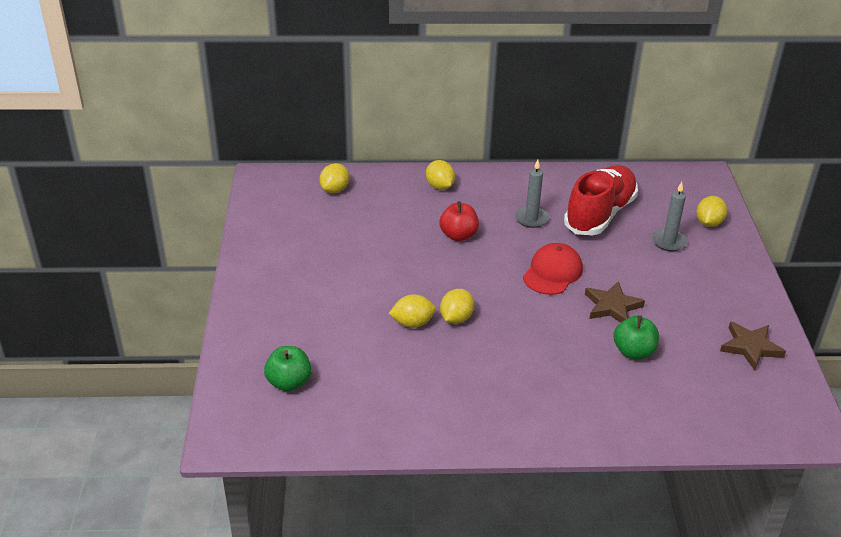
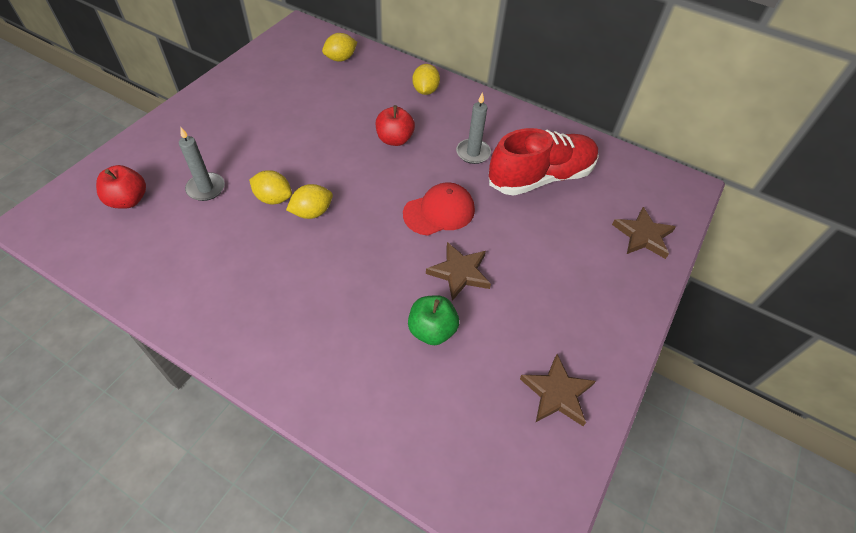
camera: 30 degrees right, 15 degrees up
(289, 382) = (128, 200): green apple -> red apple
(668, 242) = (581, 235): grey candle -> grey candle (206, 188)
(708, 223) = (643, 236): yellow lemon -> brown star

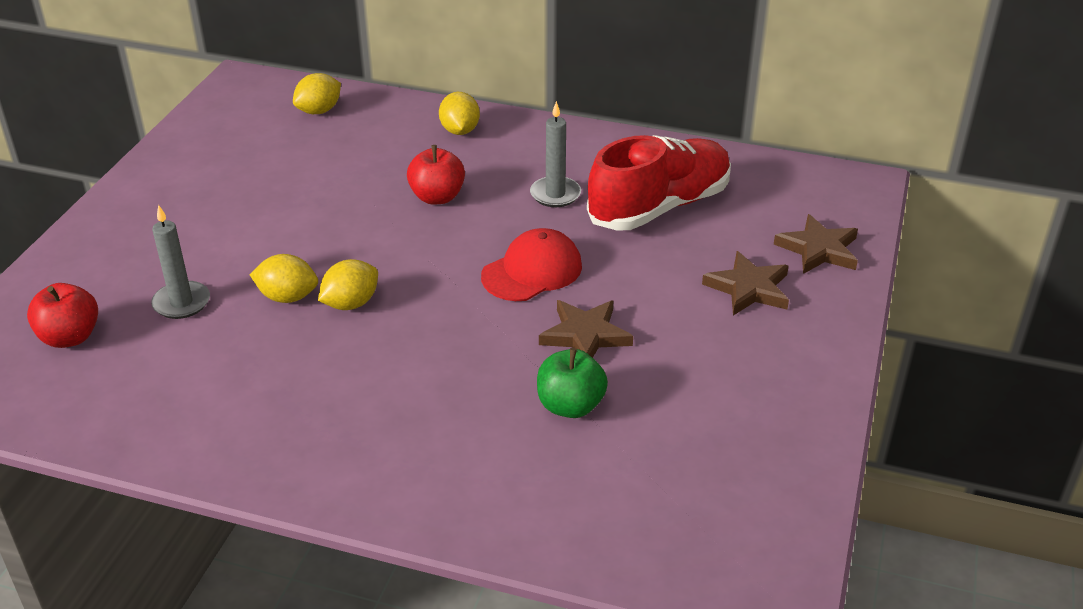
camera: 10 degrees left, 15 degrees down
(557, 393) = (759, 441): brown star -> brown star (748, 288)

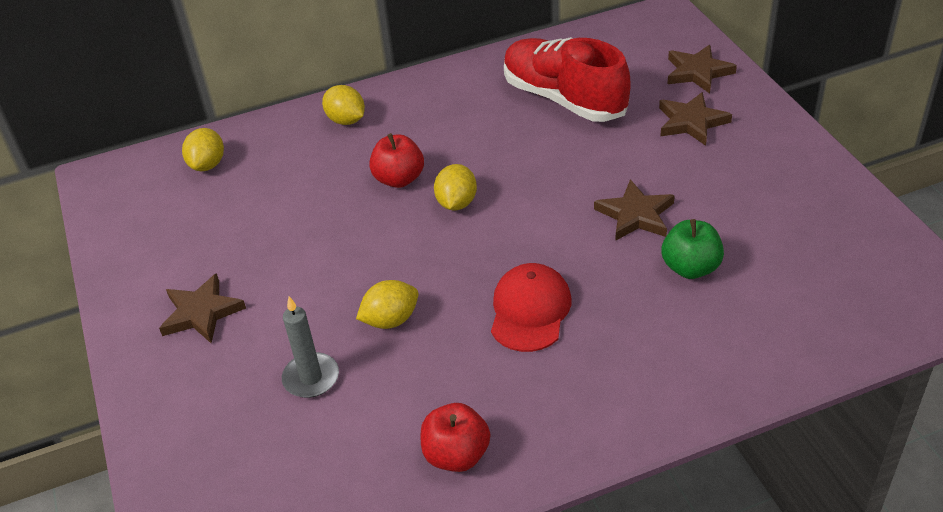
camera: 35 degrees left, 5 degrees up
(70, 337) = (254, 465): red apple -> red apple (456, 455)
(176, 213) = (201, 313): none -> brown star
(351, 303) = (445, 294): yellow lemon -> yellow lemon (456, 203)
(532, 271) = (541, 192): red cap -> red cap (530, 310)
(555, 194) = (482, 129): grey candle -> none
(659, 207) = (564, 99): red shoe -> red shoe turned 60 degrees counterclockwise

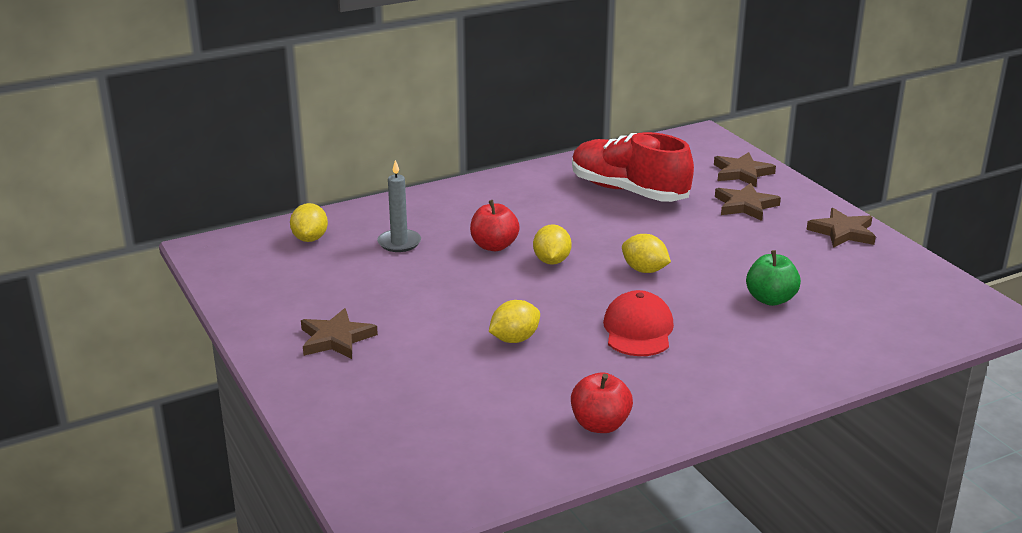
camera: 10 degrees left, 15 degrees down
(311, 378) = (453, 379): grey candle -> grey candle (399, 243)
(346, 120) = (433, 207): yellow lemon -> yellow lemon (644, 270)
(635, 215) = (713, 266): brown star -> brown star (842, 232)

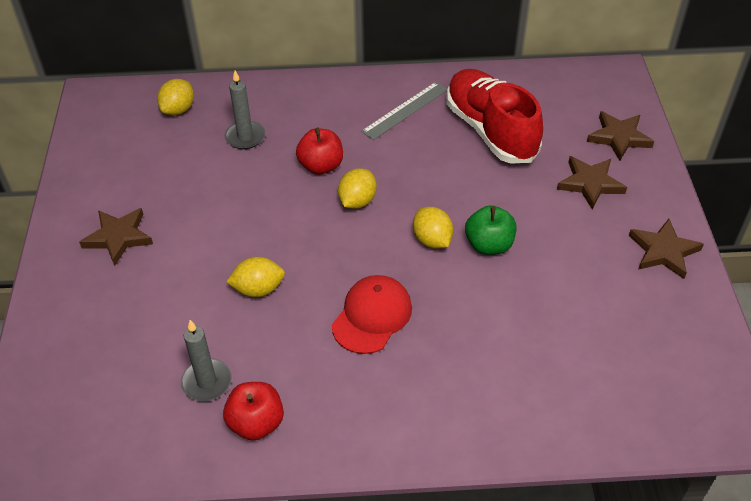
camera: 25 degrees right, 20 degrees up
(526, 411) = (207, 382): none -> grey candle
(538, 194) = (405, 110): none -> grey ruler
(770, 299) = (523, 319): green apple -> green apple (489, 245)

